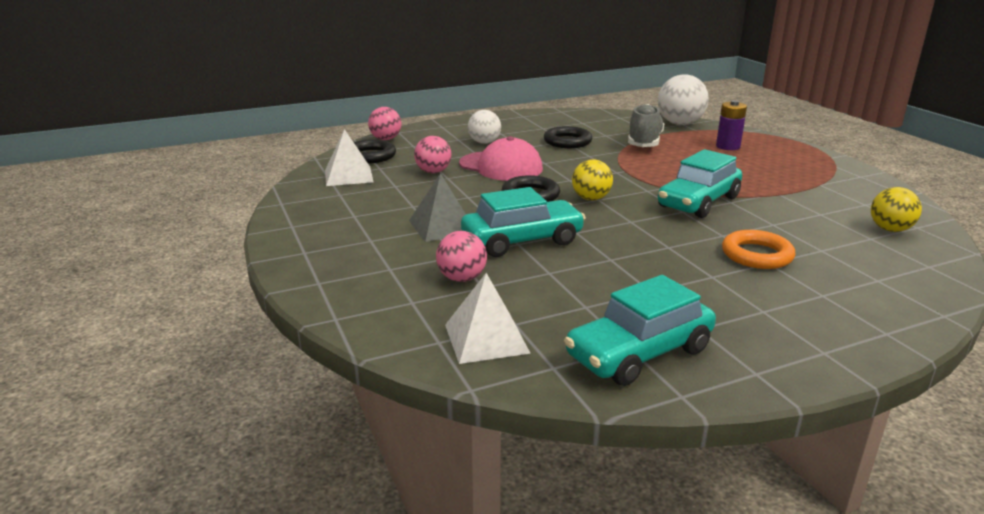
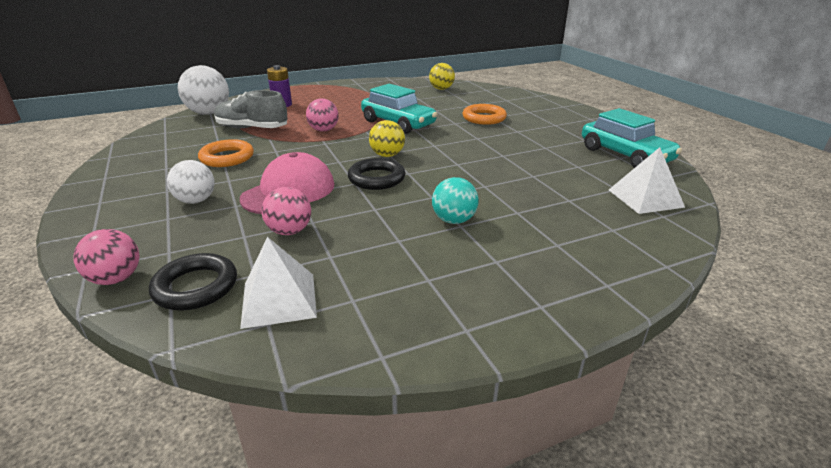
camera: 90 degrees left, 5 degrees up
(442, 226) = (454, 220): grey pyramid -> turquoise ball
(462, 278) = (560, 208): pink ball -> pink ball (323, 130)
(522, 240) = (479, 184): turquoise car -> none
(567, 142) = (227, 158): black ring -> orange ring

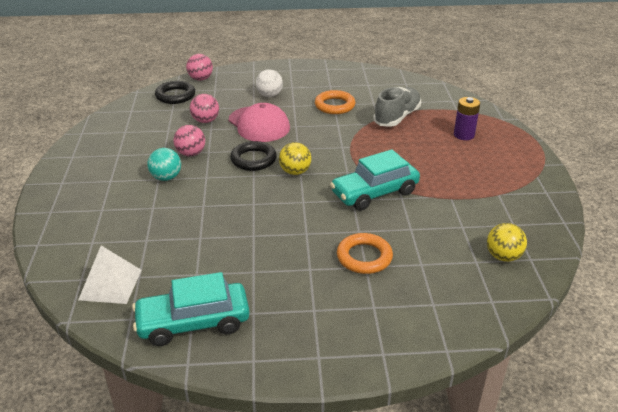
camera: 110 degrees right, 5 degrees up
(209, 113) = (450, 100): white ball -> none
(279, 299) = (144, 114): white pyramid -> none
(323, 130) = (375, 149): pink ball -> pink ball (191, 153)

